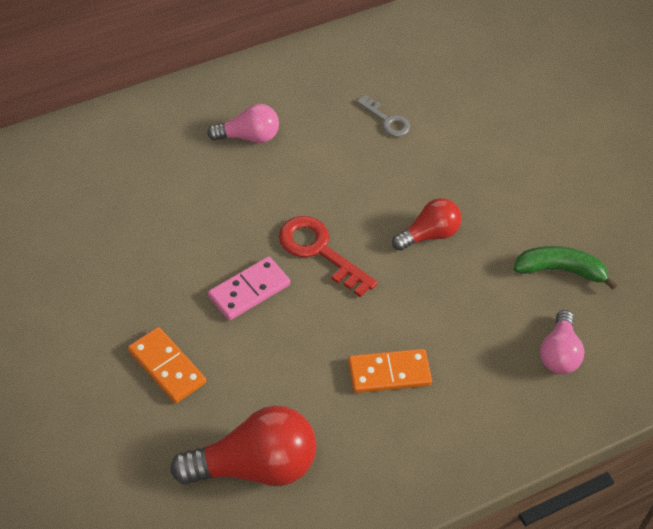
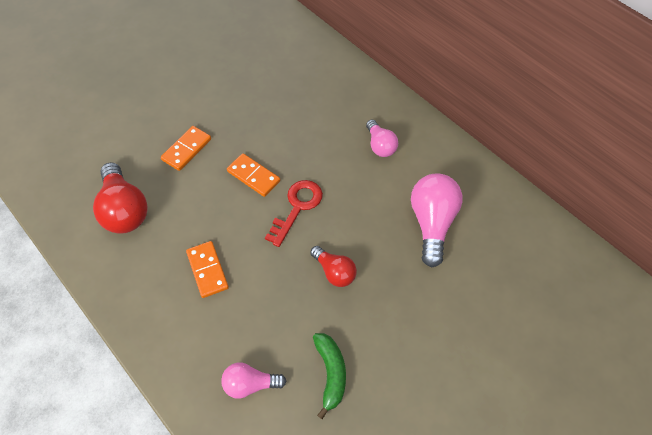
camera: 80 degrees right, 5 degrees up
(249, 290) = (253, 176): pink domino -> orange domino
(387, 120) = (432, 223): grey key -> pink light bulb

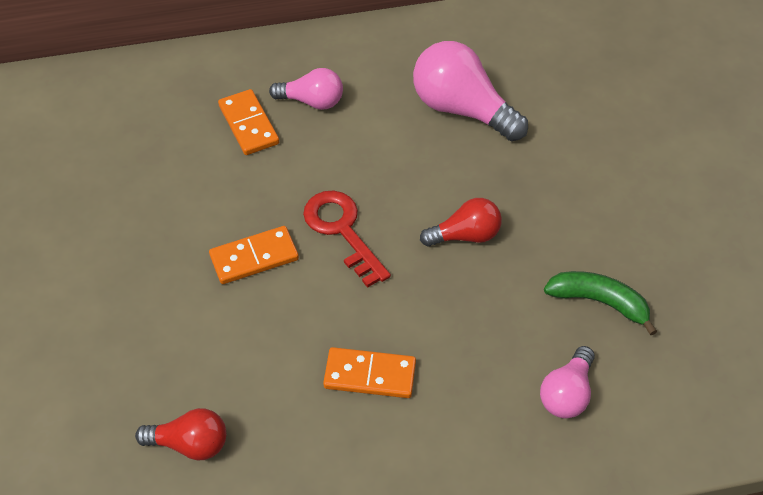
camera: 60 degrees left, 5 degrees down
(124, 210) = (190, 444): red light bulb -> red light bulb, size x0.59
(186, 149) = (141, 319): orange domino -> orange domino (248, 125)

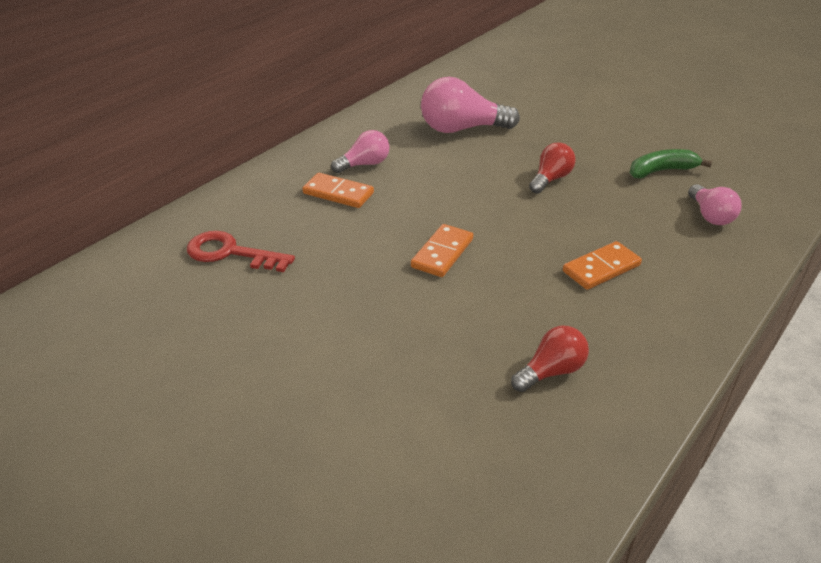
camera: 40 degrees left, 15 degrees down
(342, 231) = (477, 212): red key -> red key (230, 253)

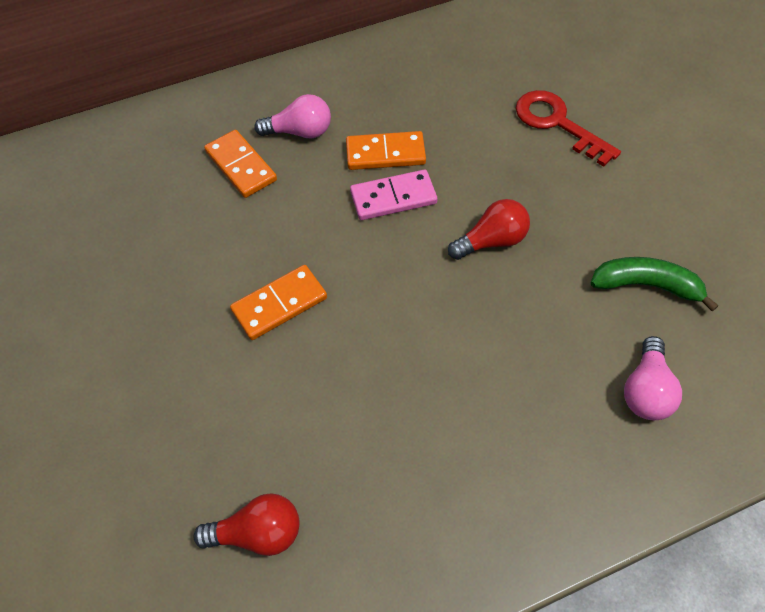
camera: 30 degrees right, 20 degrees up
(230, 253) = (80, 209): red key -> red key (557, 123)
(462, 129) = (451, 115): pink light bulb -> none
(465, 178) = (393, 197): none -> pink domino
(601, 268) = (435, 411): orange domino -> orange domino (385, 153)

